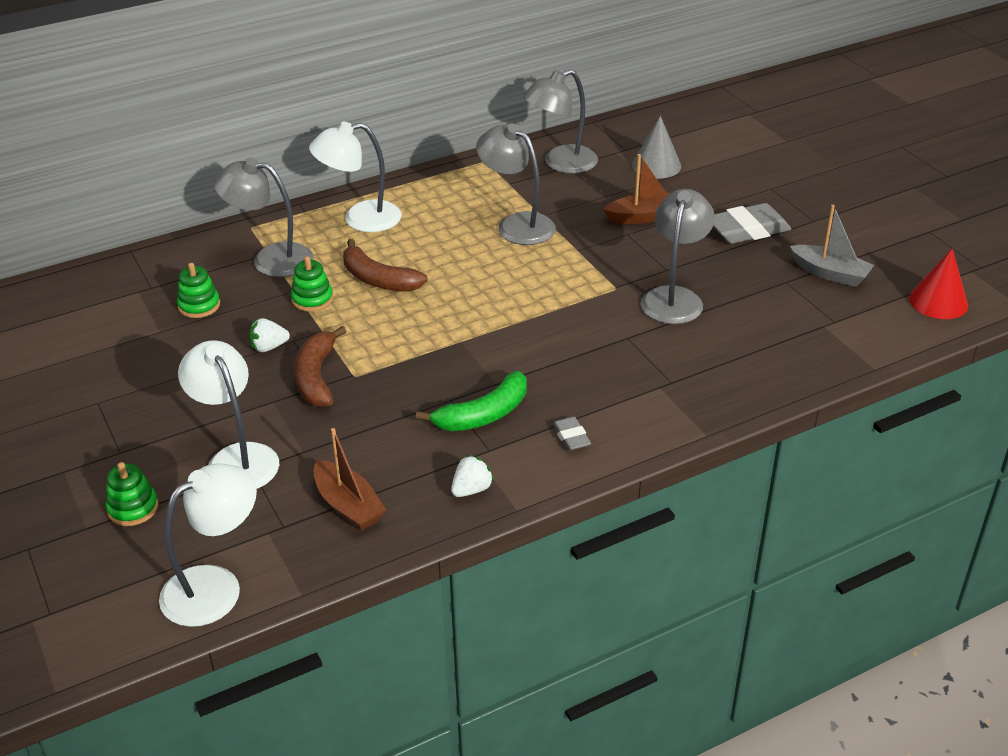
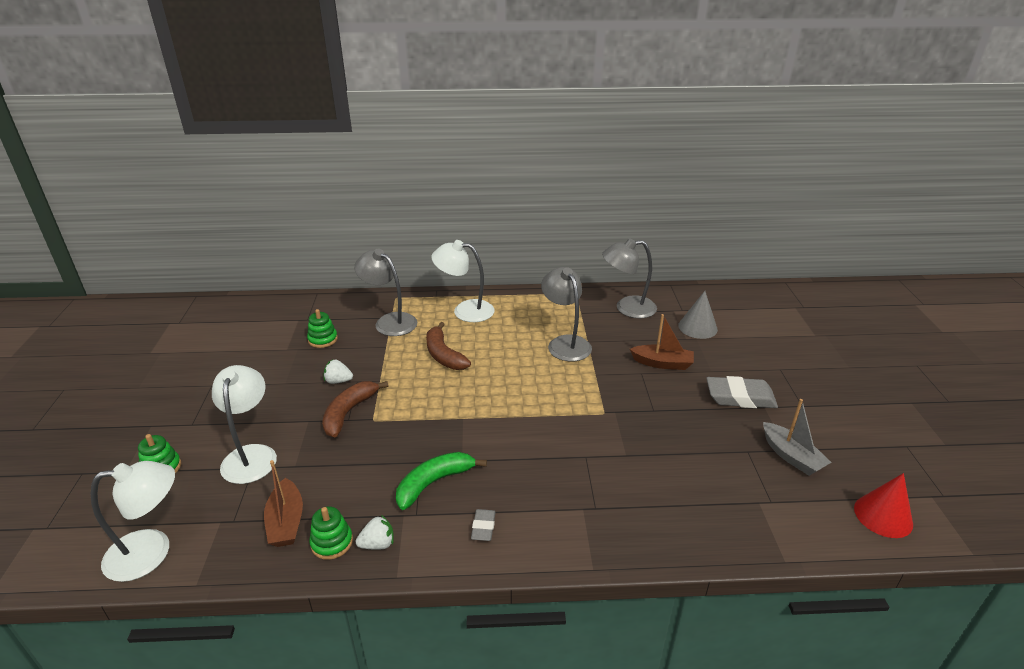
camera: 25 degrees right, 5 degrees down
(312, 299) = (392, 356): green stacking toy -> green stacking toy (332, 542)
(483, 414) = (434, 483): green banana -> green banana turned 150 degrees clockwise
(674, 297) = (645, 435): grey lamp -> none

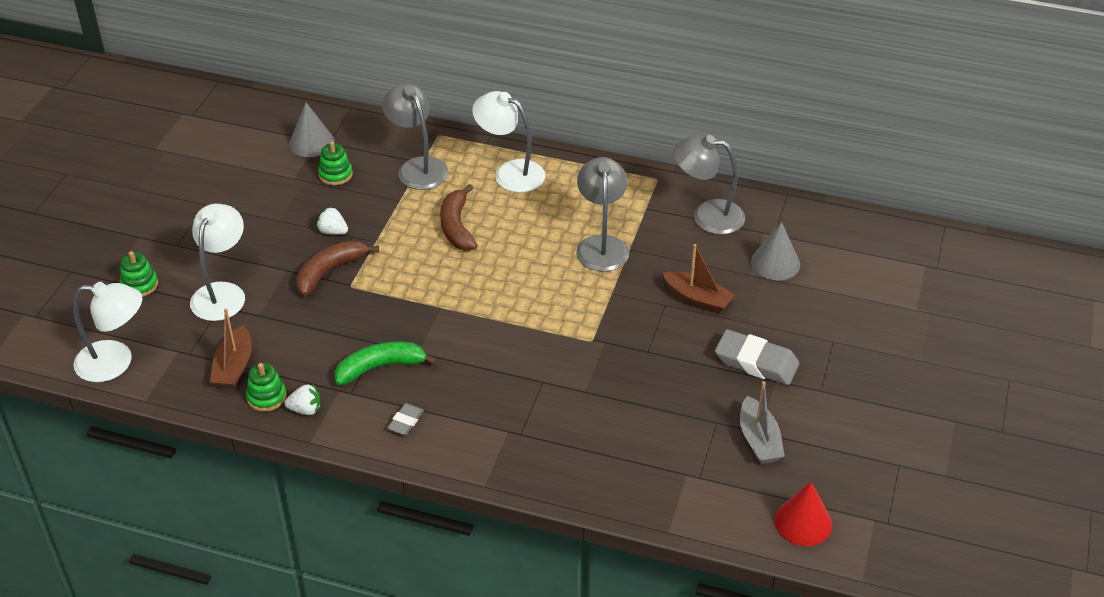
camera: 20 degrees right, 10 degrees up
(292, 322) = (311, 142): none -> grey cone

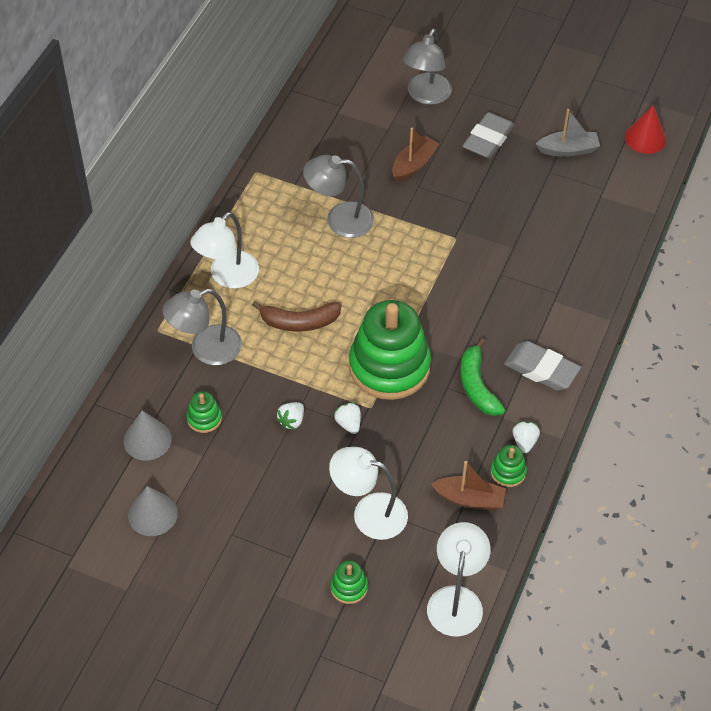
camera: 85 degrees left, 10 degrees up
(330, 271) = (348, 423): brown banana -> white strawberry
(403, 296) = (389, 366): none -> green stacking toy
(405, 421) = (541, 369): grey eraser -> grey eraser, size x1.94
(707, 215) = (311, 145): grey lamp -> grey lamp (426, 96)
(775, 263) = (376, 110): grey cone -> grey cone (152, 514)

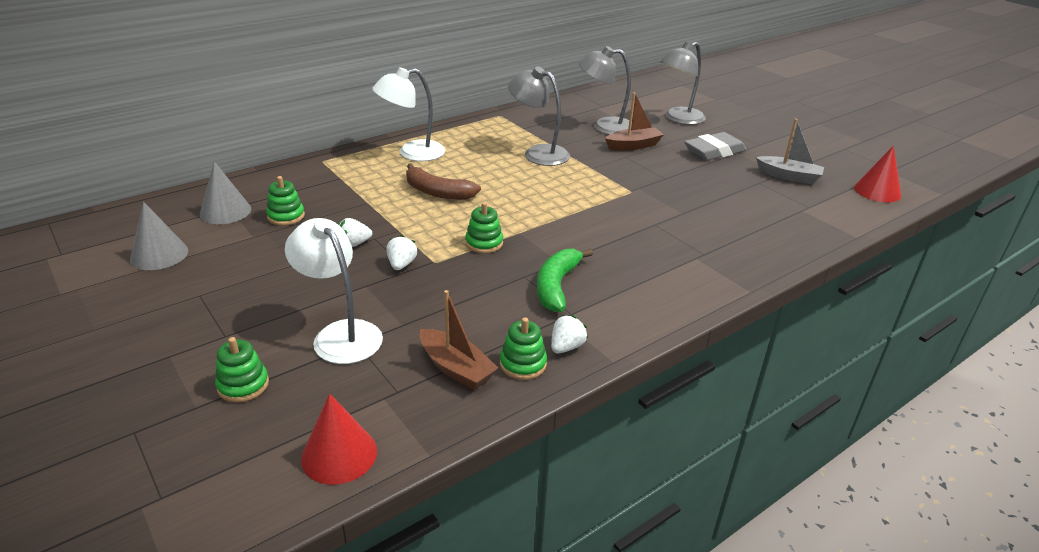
camera: 30 degrees right, 20 degrees down
(206, 349) = (343, 181): grey lamp -> grey lamp (604, 127)
(389, 366) = (484, 243): green stacking toy -> green stacking toy, size x0.42
(456, 599) = (339, 454): white lamp -> red cone
(541, 369) = (638, 299): grey eraser -> none

